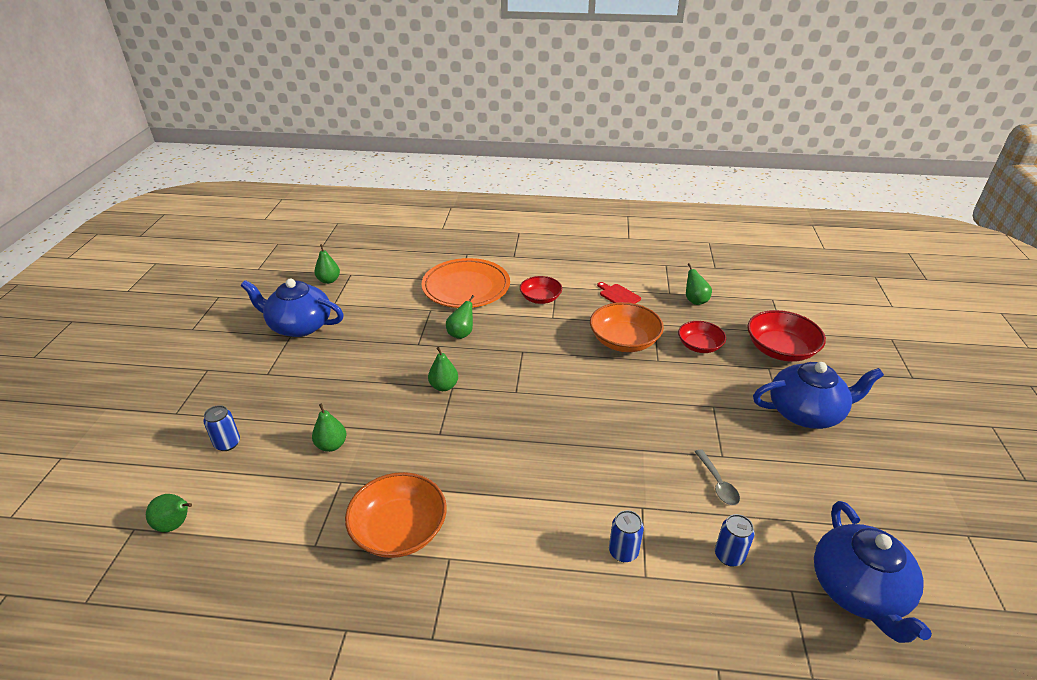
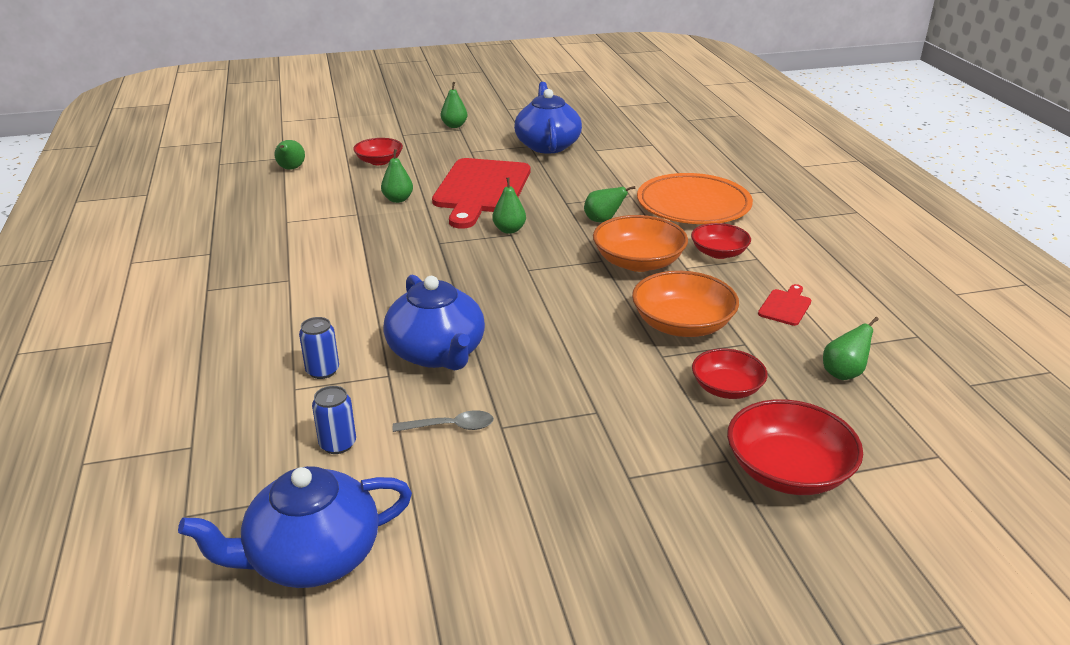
camera: 70 degrees right, 5 degrees down
(227, 443) = (379, 161): blue can -> red bowl
(329, 280) = (631, 138): green pear -> green pear (454, 126)
(355, 385) = (481, 189): none -> red cutting board
(399, 530) = (313, 251): orange bowl -> orange bowl (638, 262)
(717, 483) = (450, 427): grey spoon -> grey spoon turned 150 degrees counterclockwise
(806, 412) = (642, 504): blue teapot -> blue teapot (437, 353)

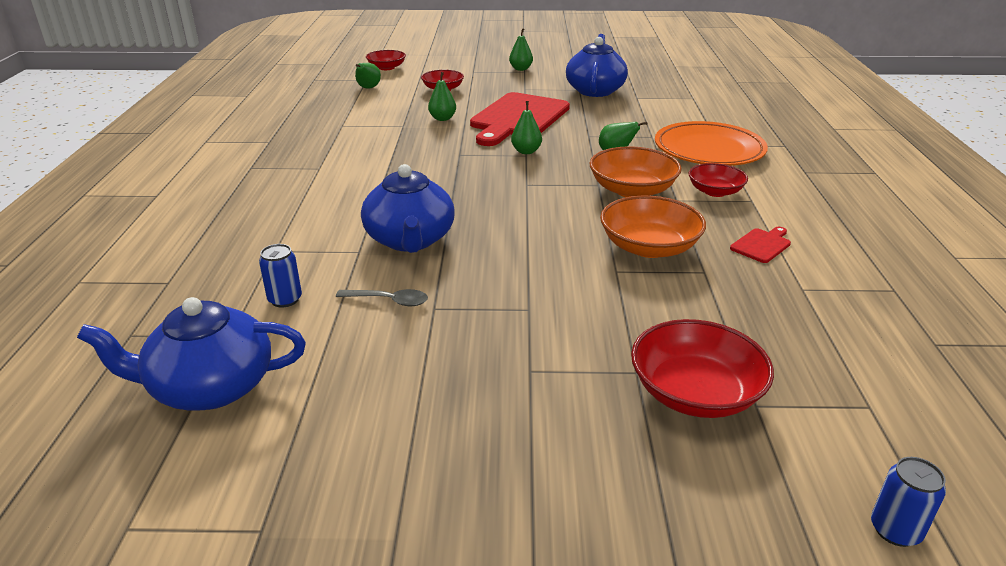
camera: 15 degrees right, 0 degrees up
(322, 371) = (306, 240): blue can -> blue can (895, 530)
(726, 388) = (667, 308): red bowl -> red bowl (386, 68)
(843, 373) = (796, 313): green pear -> none

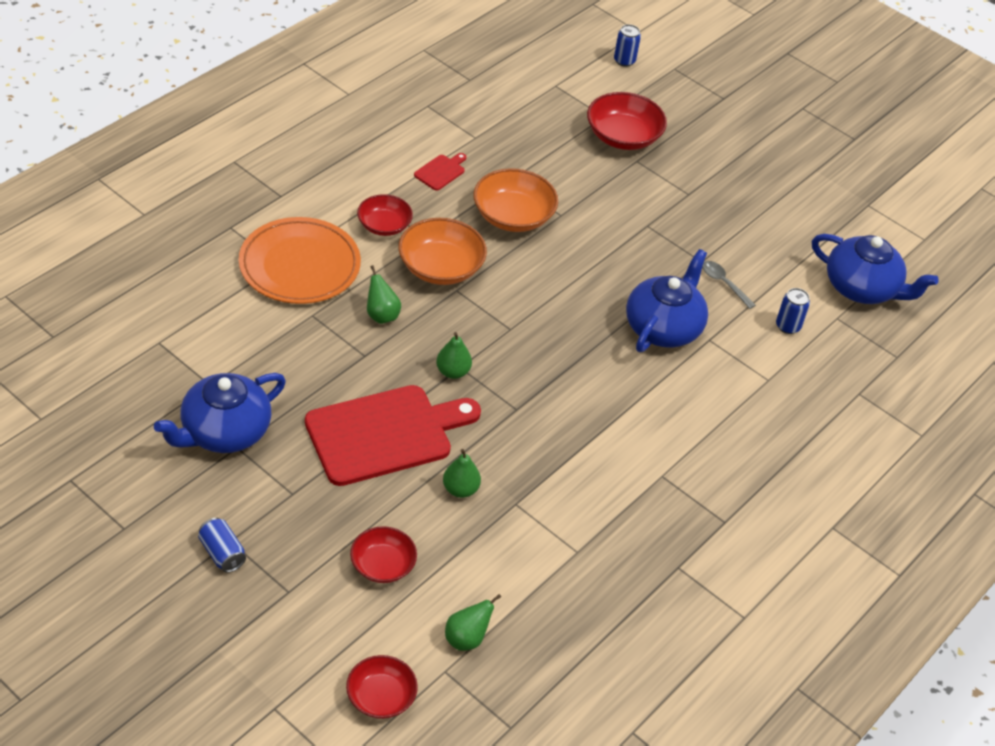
camera: 145 degrees left, 15 degrees up
(521, 69) = (222, 553): green pear -> blue can
(762, 245) = (441, 171): red cutting board -> red cutting board turned 135 degrees clockwise

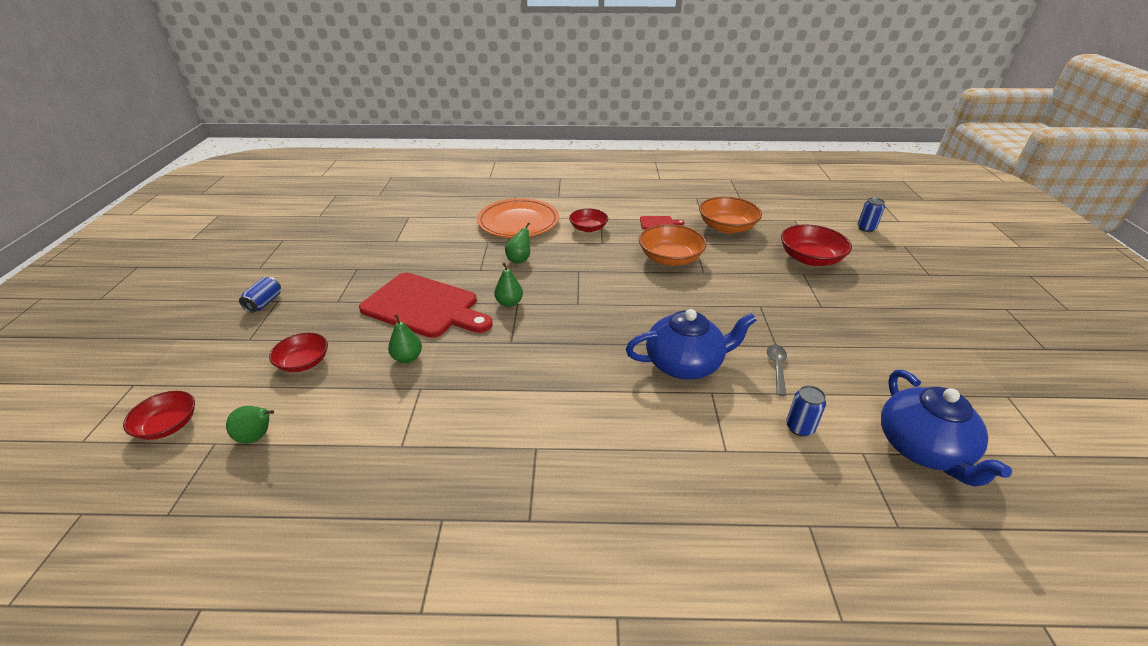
camera: 55 degrees right, 10 degrees down
(224, 432) = (364, 260): blue teapot -> none
(440, 267) = (587, 258): orange bowl -> orange bowl (727, 227)

